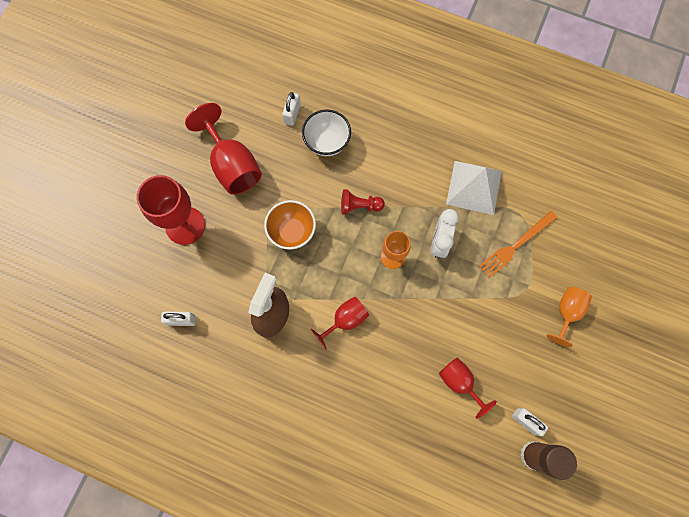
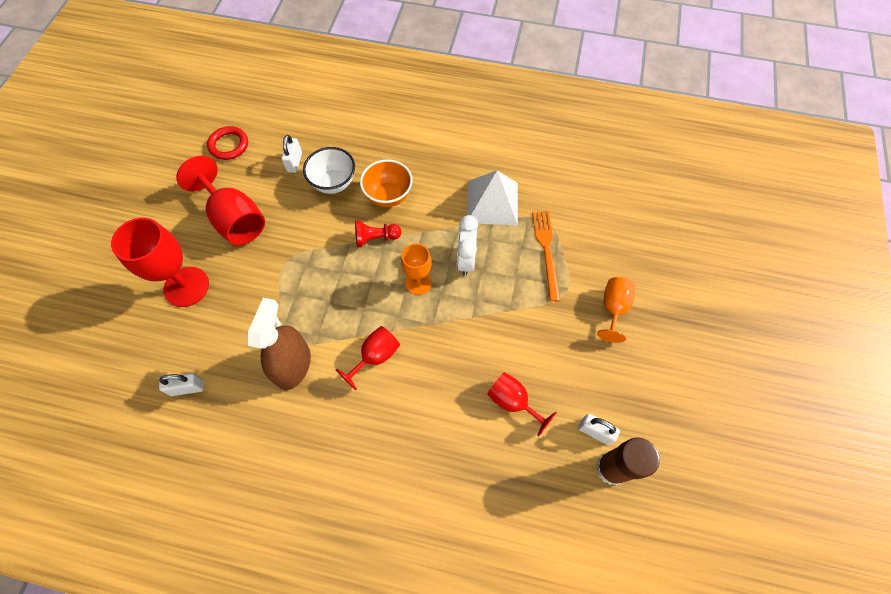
camera: 10 degrees left, 10 degrees down
(232, 85) = (229, 145): none -> red ring
(292, 232) = (306, 274): orange bowl -> orange bowl (388, 196)
(516, 245) = (546, 251): orange fork -> orange fork turned 135 degrees clockwise

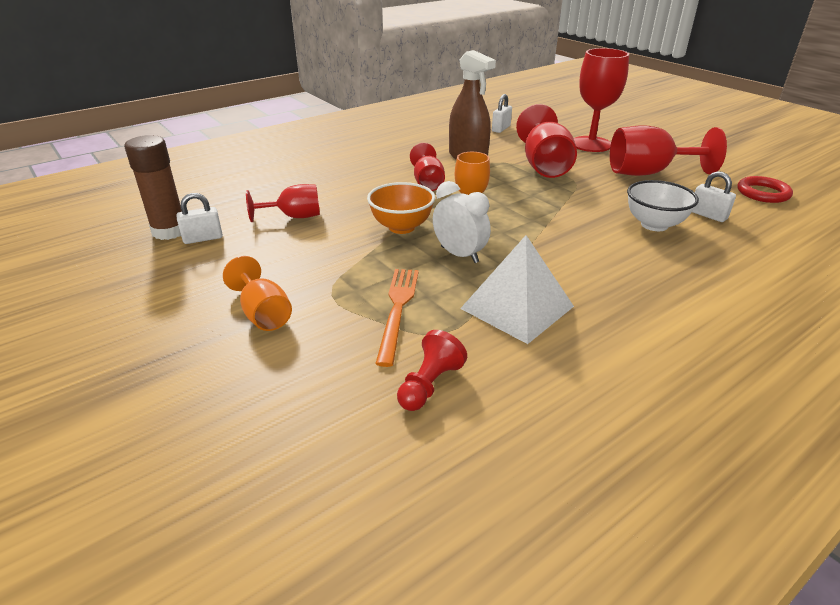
camera: 130 degrees right, 30 degrees down
(270, 295) = (544, 165): none -> red goblet
(376, 238) = (550, 221): red pawn -> red pawn (429, 385)
(388, 196) = (603, 246): orange bowl -> orange bowl (401, 227)
(546, 251) = (397, 309): orange fork -> orange fork turned 120 degrees counterclockwise

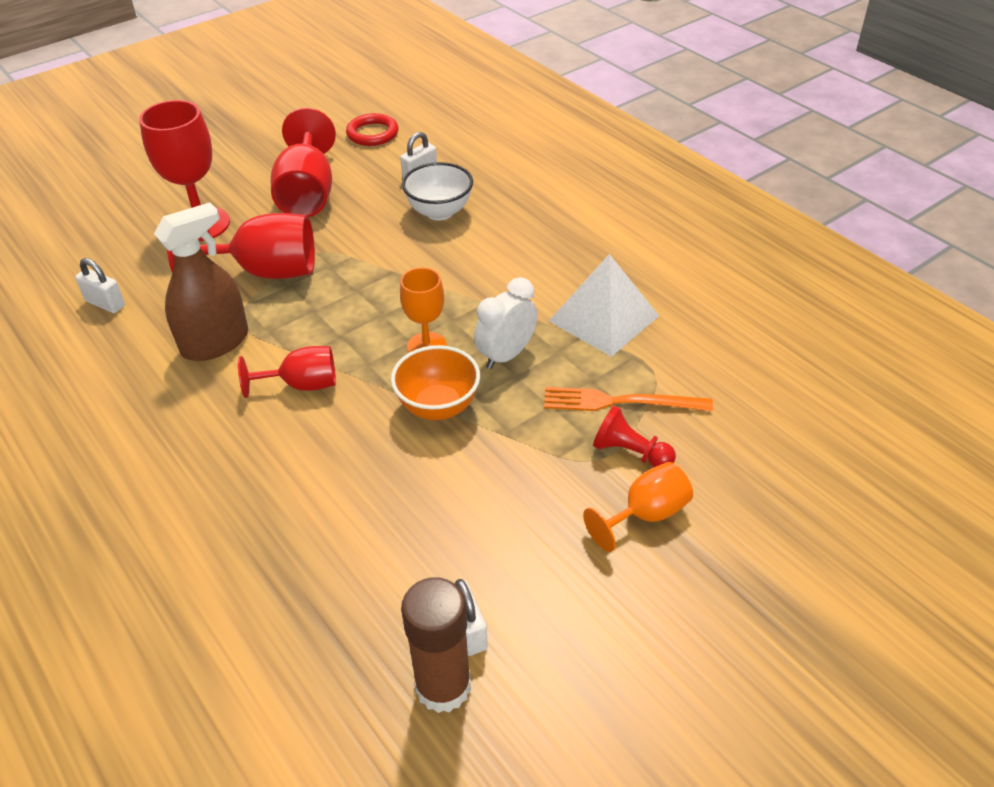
camera: 90 degrees left, 10 degrees up
(294, 217) = (401, 527): red goblet -> none
(429, 385) = (728, 376): red pawn -> red pawn (630, 452)

